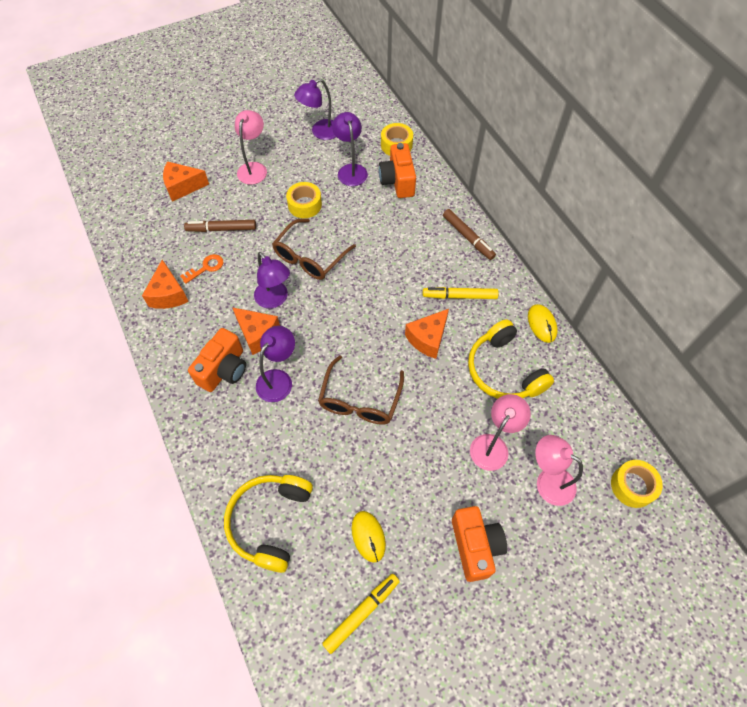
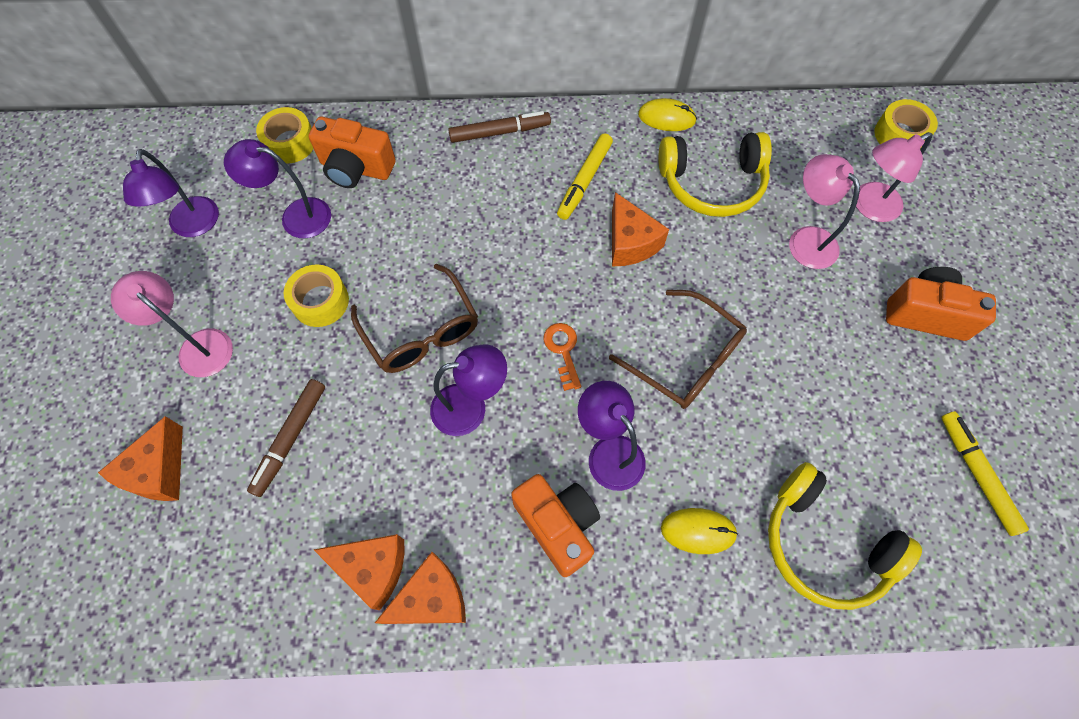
camera: 65 degrees left, 5 degrees up
(206, 268) = (353, 489): orange key -> orange key (563, 351)
(257, 334) = (519, 454): orange cheese -> orange cheese (432, 598)
(368, 536) = (880, 426): yellow mouse -> yellow mouse (698, 531)

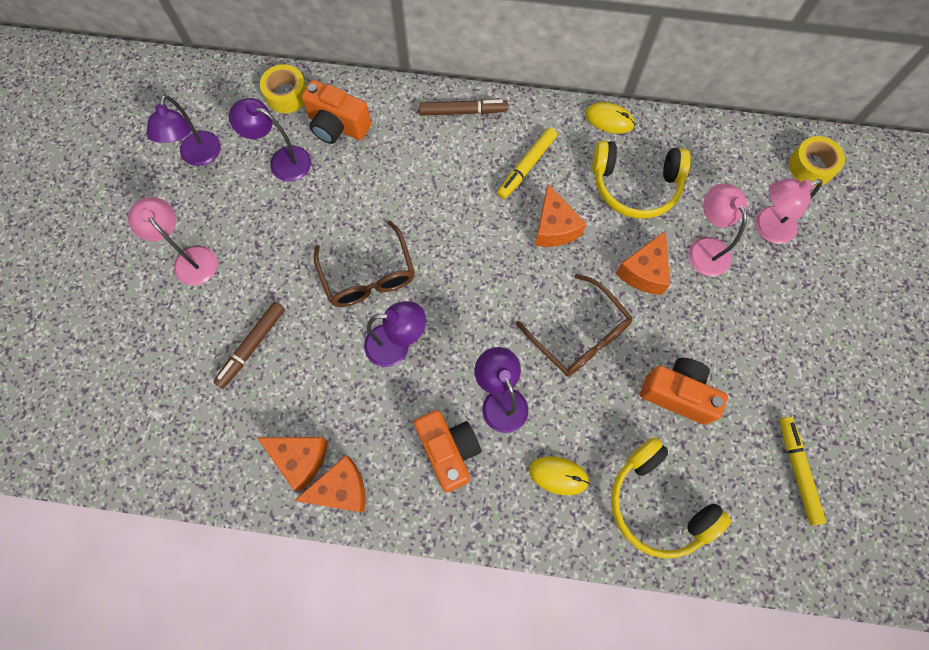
camera: 10 degrees right, 5 degrees up
(159, 471) = (148, 355): orange cheese -> orange cheese (644, 271)
(320, 301) = (291, 237): yellow tape -> none
(563, 351) = (480, 311): orange key -> none
(926, 314) = (791, 330): orange camera -> orange camera (677, 394)

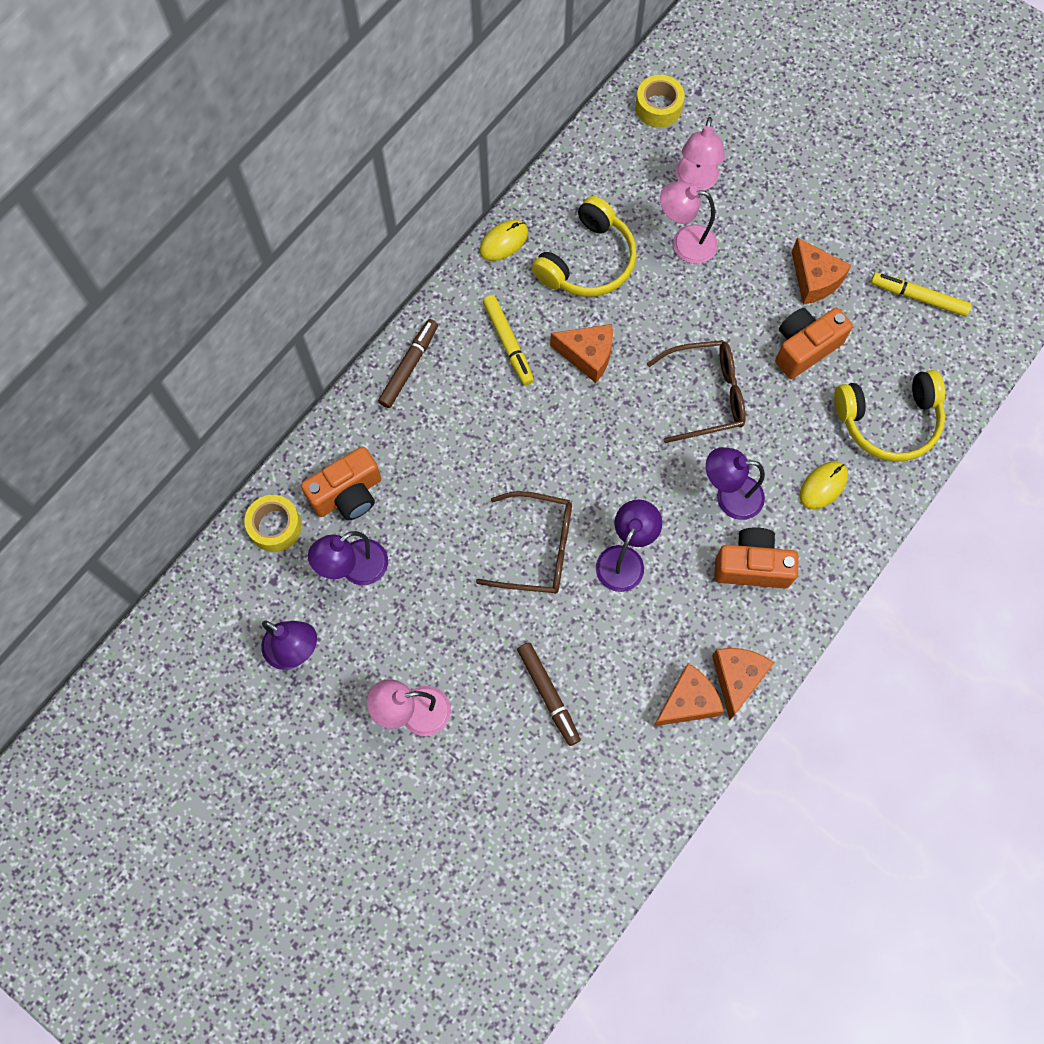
camera: 60 degrees left, 0 degrees up
(644, 271) = (677, 306): orange cheese -> orange cheese (814, 280)

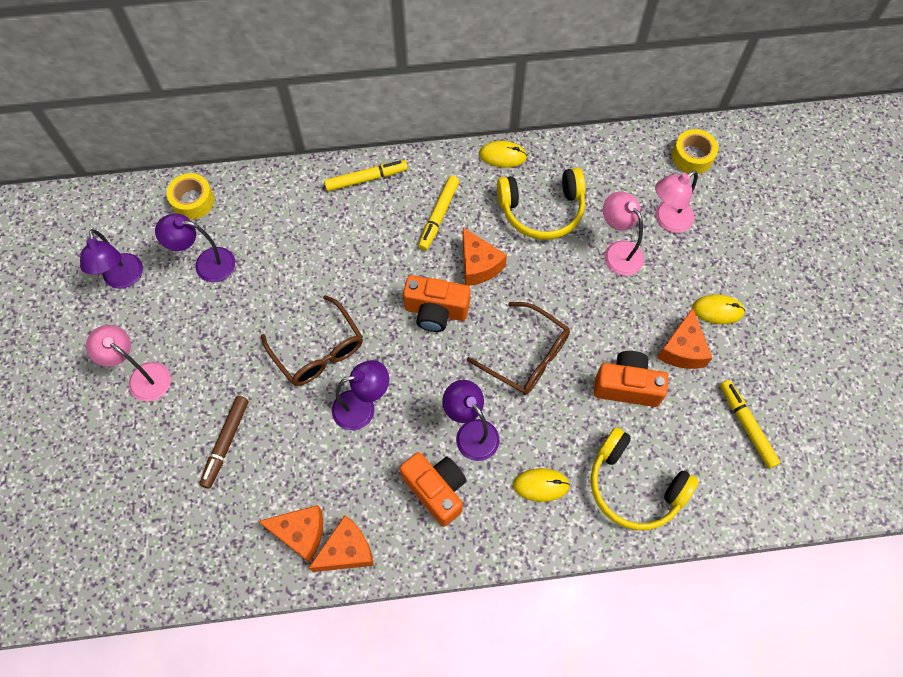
camera: 45 degrees right, 5 degrees down
(348, 494) = (250, 219): orange camera -> orange camera (436, 311)
(409, 366) = (366, 179): brown marker -> yellow marker
(808, 224) = (717, 310): none -> yellow mouse

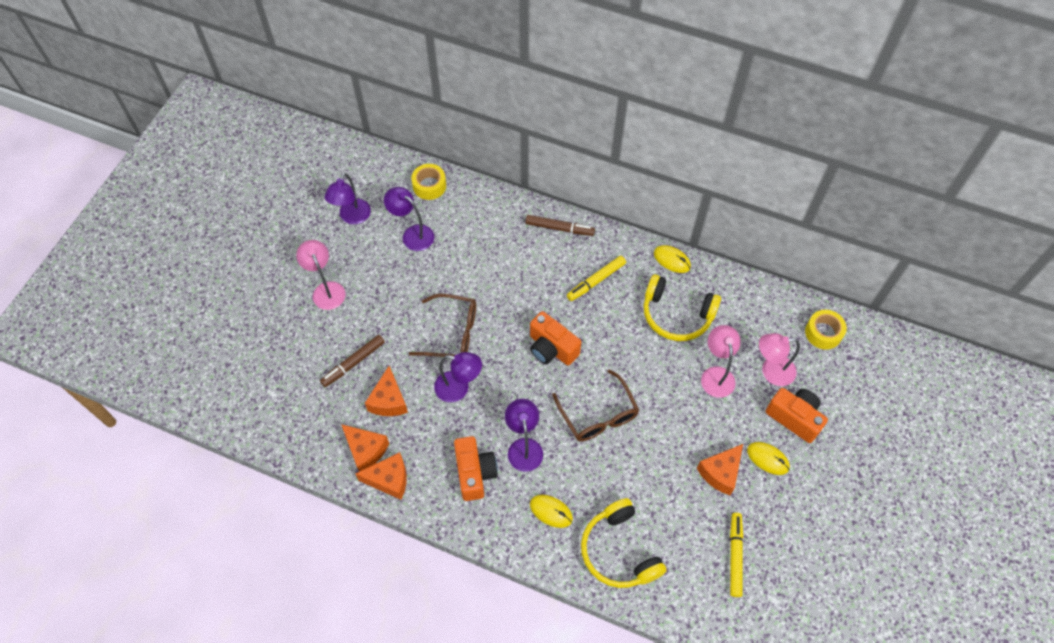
camera: 30 degrees right, 5 degrees down
(318, 350) = (452, 333): brown glasses -> brown glasses turned 75 degrees counterclockwise
(366, 179) = (559, 228): yellow marker -> brown marker
(478, 265) = (603, 331): orange cheese -> orange cheese (389, 401)
(627, 386) = (660, 476): orange camera -> orange camera (794, 418)

